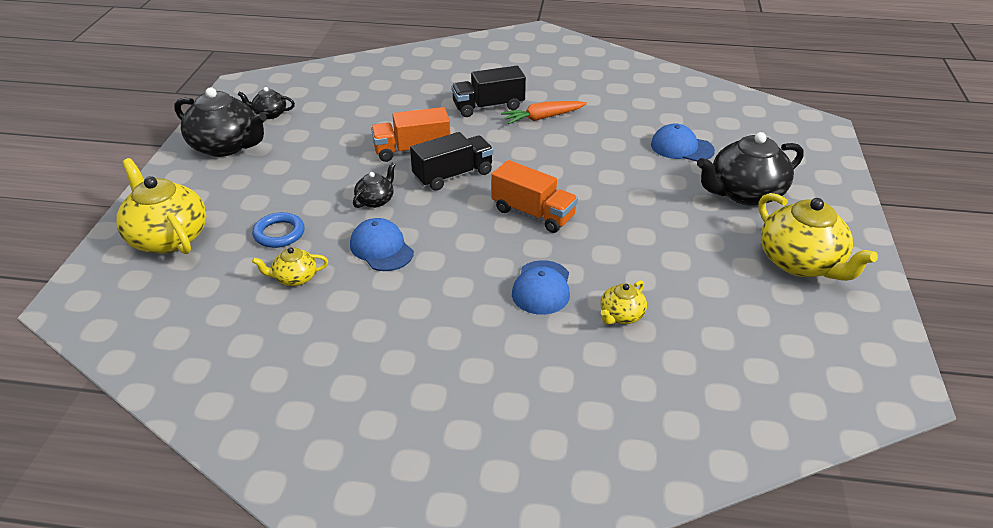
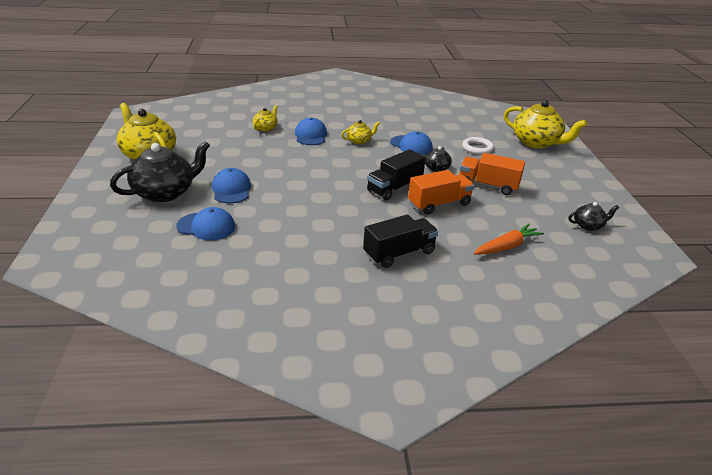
camera: 165 degrees right, 5 degrees down
(226, 146) = (582, 195): black teapot -> none
(279, 233) = (477, 148): blue ring -> white ring
(294, 278) = (446, 131): yellow teapot -> yellow teapot (359, 141)
(533, 213) = (326, 168): orange truck -> orange truck (488, 185)
(542, 118) = (341, 246): orange carrot -> orange carrot (507, 246)
(662, 191) = (231, 189): none -> blue cap

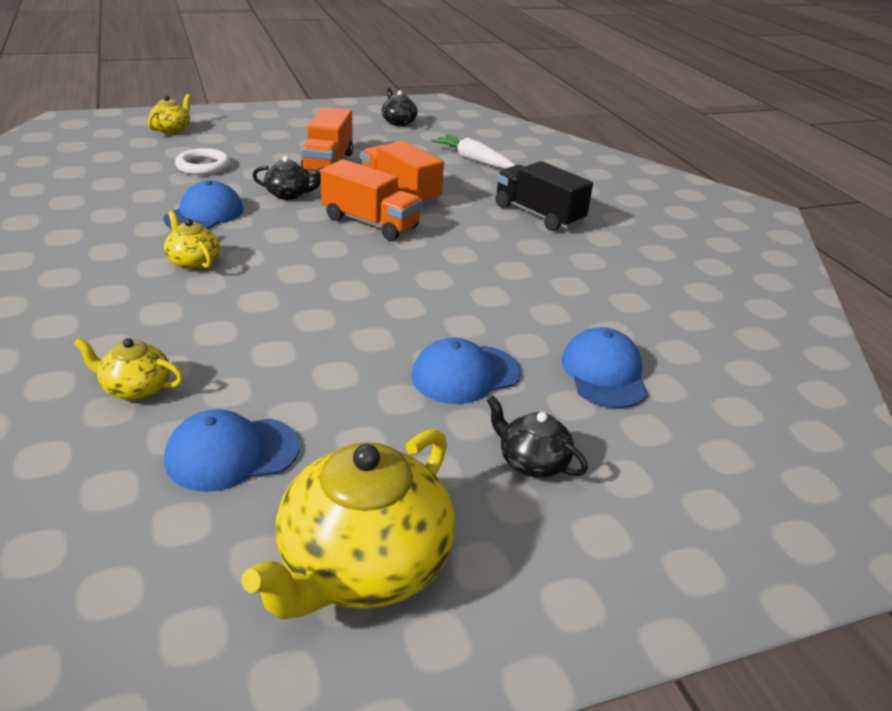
camera: 105 degrees left, 0 degrees up
(165, 192) = (532, 462): black teapot -> black teapot, size x0.49
(310, 135) = (174, 318): blue cap -> blue cap (232, 454)
(394, 188) = (370, 223): black truck -> orange truck
(507, 246) = (473, 160): orange carrot -> white carrot
(536, 142) = (172, 129): yellow teapot -> yellow teapot, size x0.49

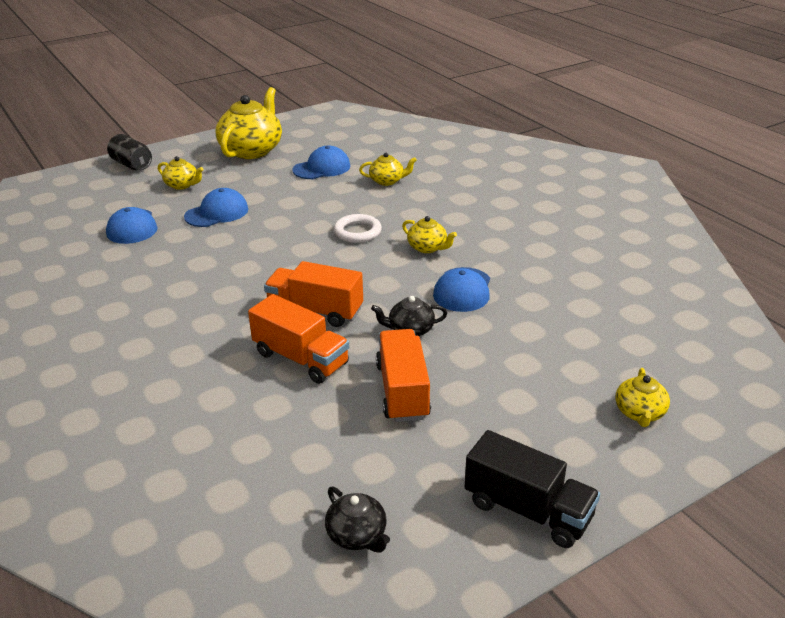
camera: 170 degrees right, 0 degrees up
(203, 166) = (528, 351): white ring -> white ring (357, 232)
(473, 160) = (222, 449): white carrot -> none
(532, 462) = (182, 185): black teapot -> yellow teapot
(538, 215) = (148, 359): black truck -> black truck (528, 510)
(666, 568) = (132, 165): none -> black can

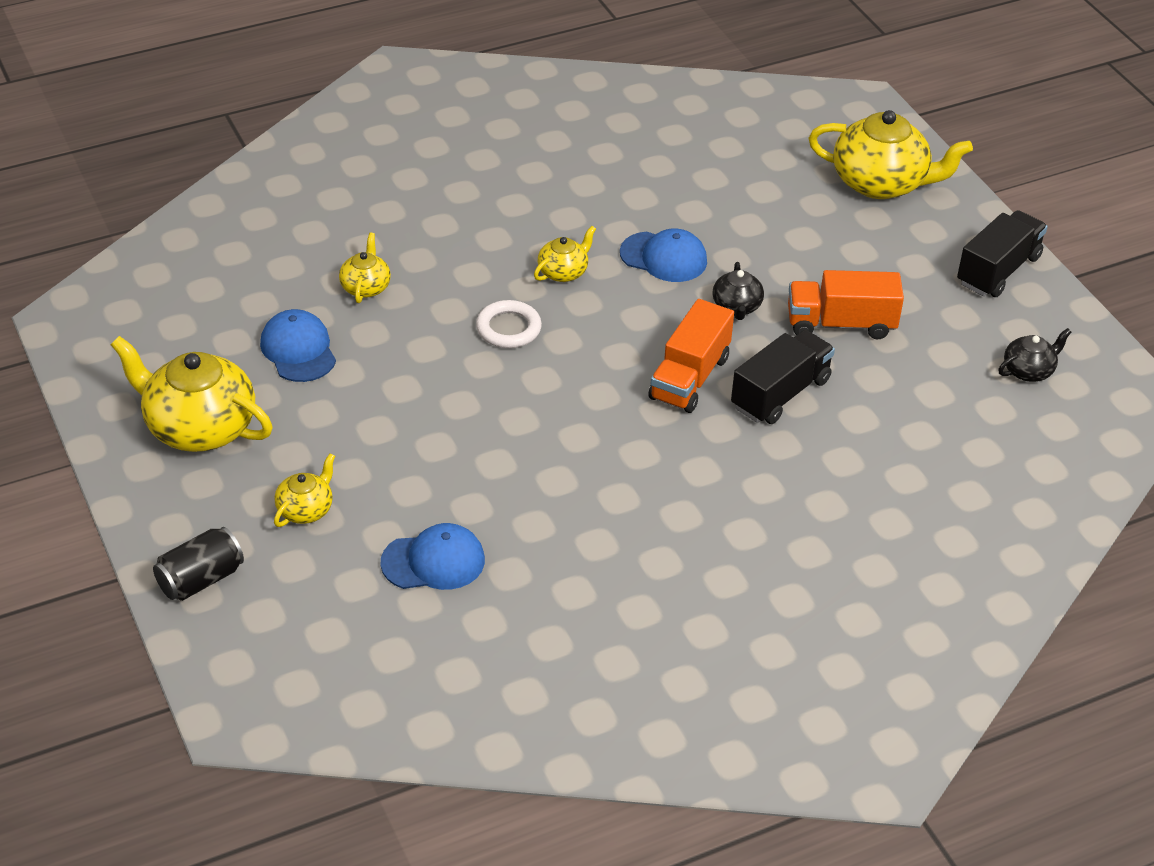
camera: 85 degrees left, 10 degrees up
(217, 213) = (415, 467): blue cap -> none
(301, 359) = (780, 394): orange truck -> black truck
(639, 413) = (881, 183): yellow teapot -> yellow teapot, size x2.02

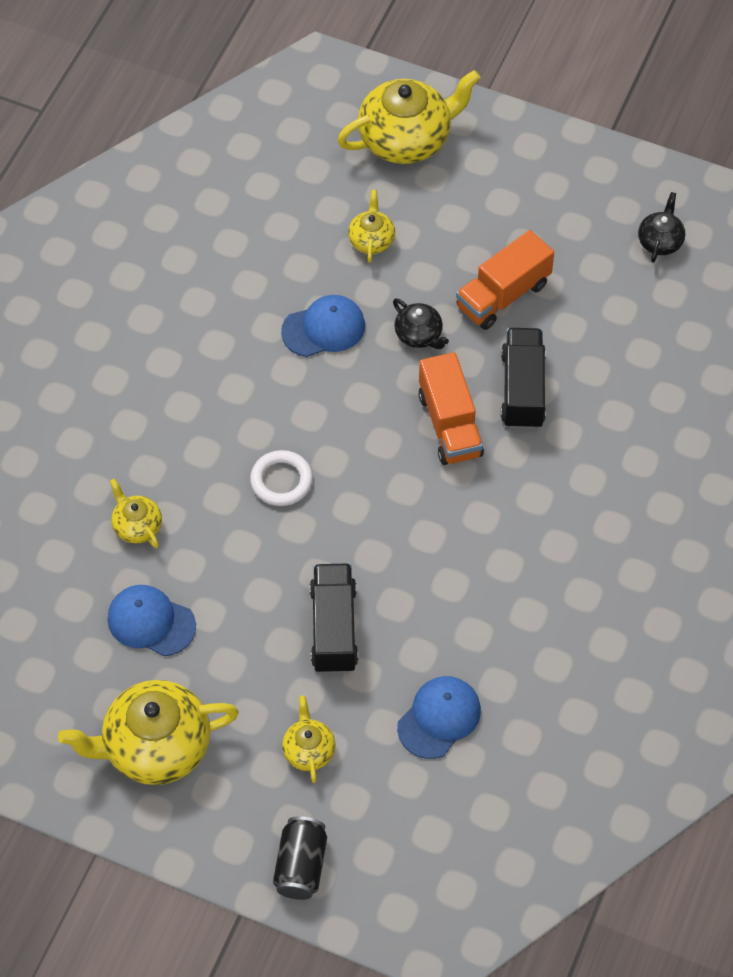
camera: 40 degrees left, 15 degrees up
(563, 272) = (266, 398): yellow teapot -> yellow teapot (371, 240)
(998, 270) = (560, 164): black truck -> black truck (334, 628)

